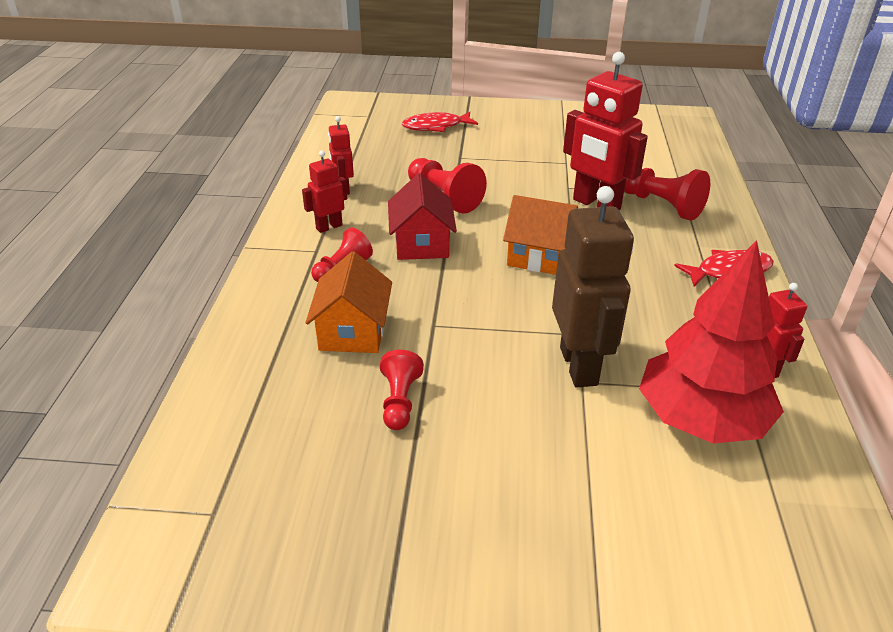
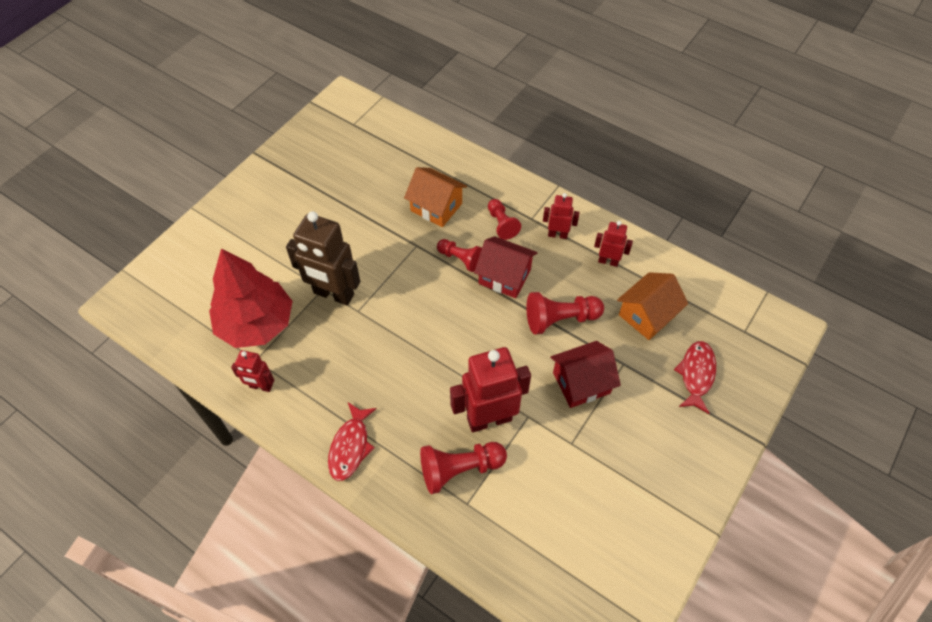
camera: 120 degrees right, 20 degrees up
(329, 227) = (557, 234): red robot -> red robot turned 75 degrees counterclockwise
(399, 401) = (368, 205): red pawn -> red pawn (460, 259)
(503, 171) = (581, 383): none -> red house
(539, 256) = (446, 336): orange house -> orange house (647, 315)

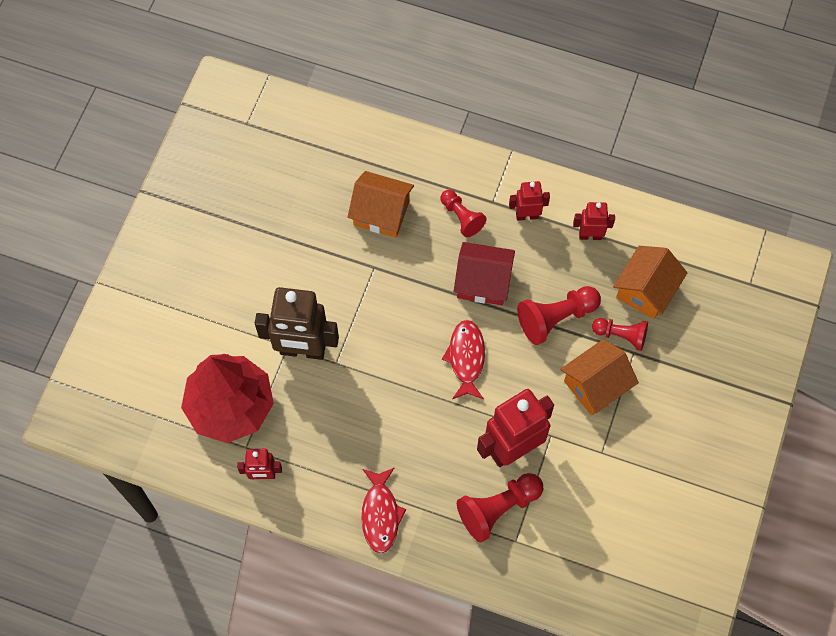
camera: 15 degrees left, 10 degrees up
(460, 259) = (428, 272): red pawn -> red pawn (621, 335)
(581, 383) = (596, 385): red house -> orange house
(696, 374) = (710, 346): red fish -> red fish (466, 358)

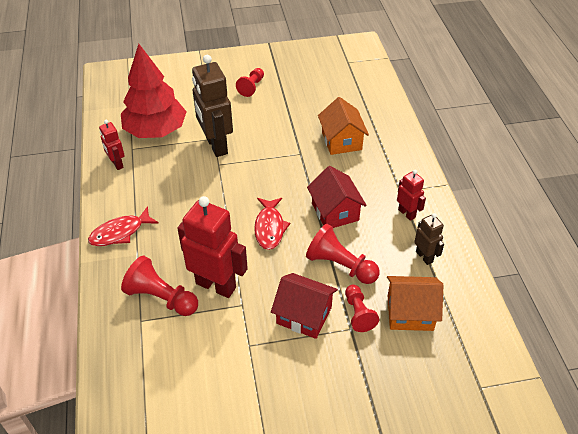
camera: 60 degrees right, 20 degrees down
(461, 217) = (374, 180): red pawn -> red pawn (251, 87)
(466, 358) = (269, 228): red fish -> red fish turned 120 degrees clockwise
(590, 235) = (424, 256): red robot -> brown robot
(596, 385) = (304, 315): orange house -> red house

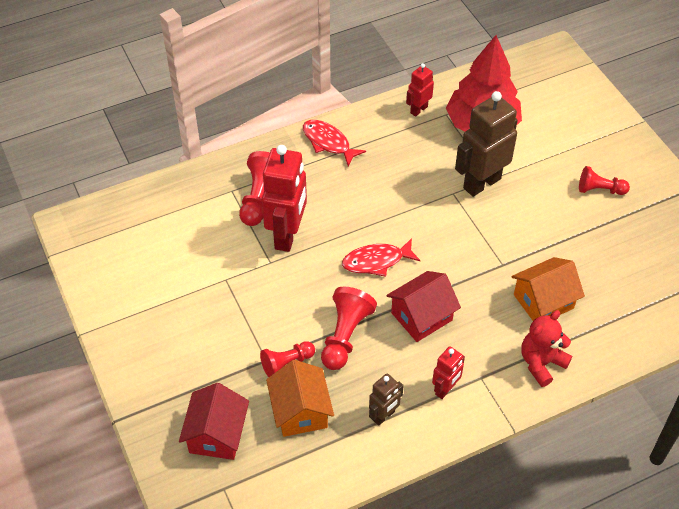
camera: 75 degrees right, 5 degrees up
(304, 315) = (271, 316): red house -> red house (217, 434)
(395, 155) = (541, 363): none -> red teddy bear

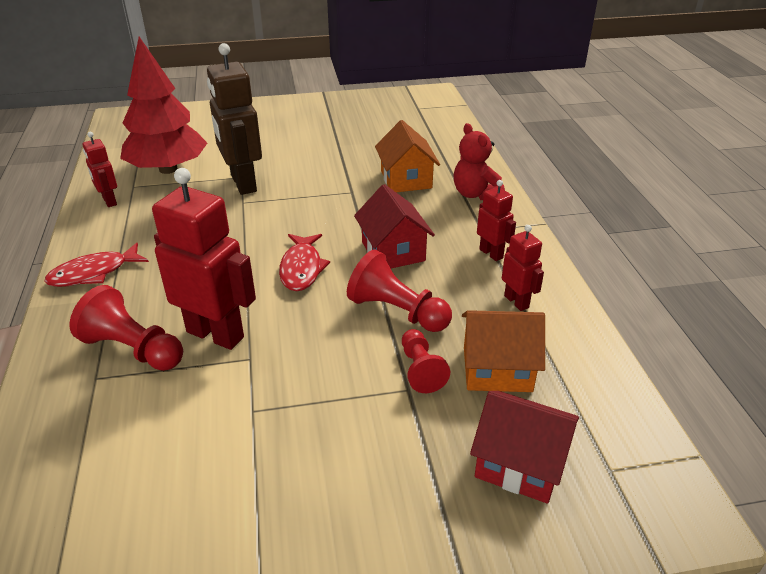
camera: 75 degrees left, 15 degrees down
(384, 416) = (516, 301): brown robot -> red robot
(599, 190) = (297, 129): red pawn -> none

